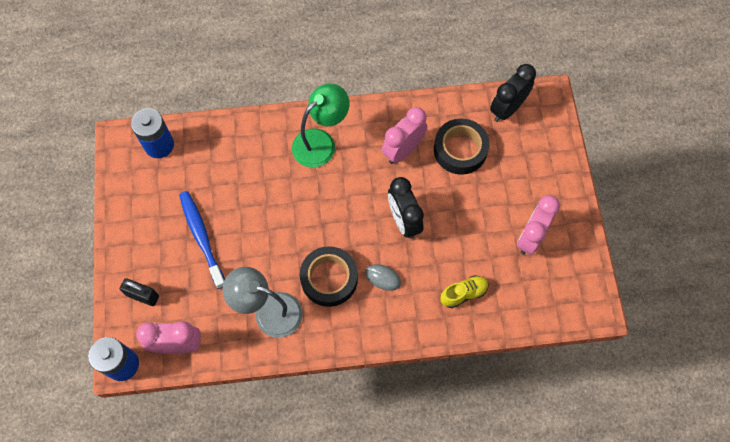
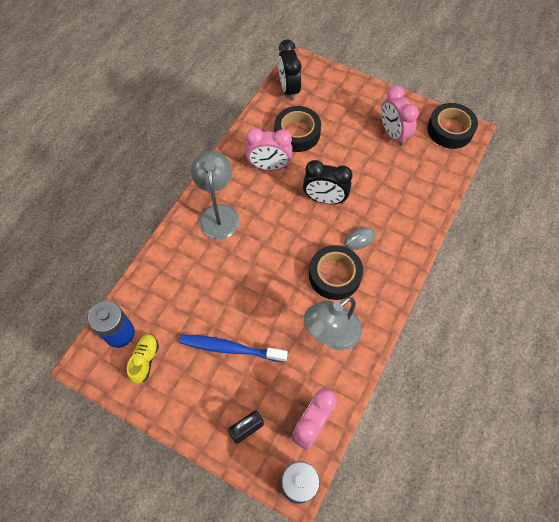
camera: 55 degrees left, 5 degrees down
(321, 142) = (218, 214): green lamp -> grey lamp
(403, 150) = (269, 166): pink clock -> pink clock turned 75 degrees counterclockwise
(463, 293) = (407, 197): yellow shoe -> yellow shoe (145, 360)
(581, 290) = (450, 130): none -> black tape

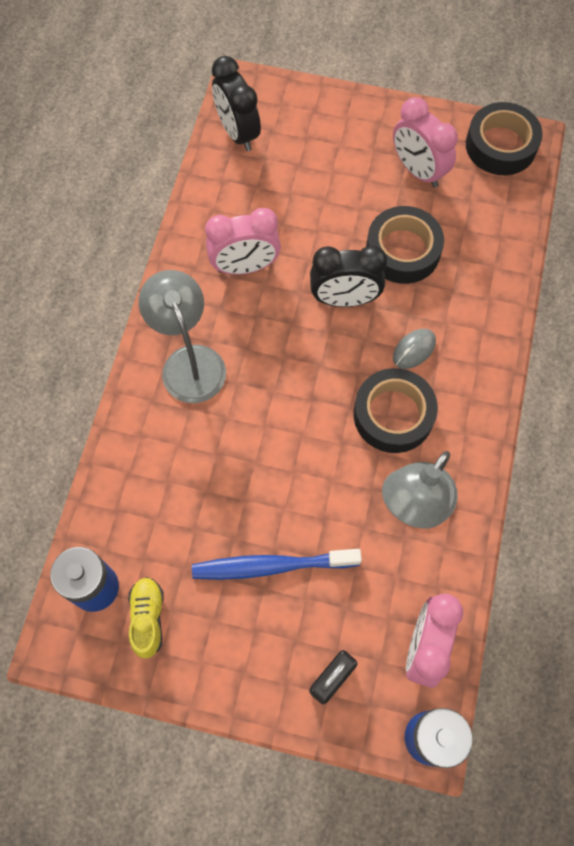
camera: 15 degrees left, 5 degrees up
(297, 133) = (272, 203): black tape -> black tape (403, 251)

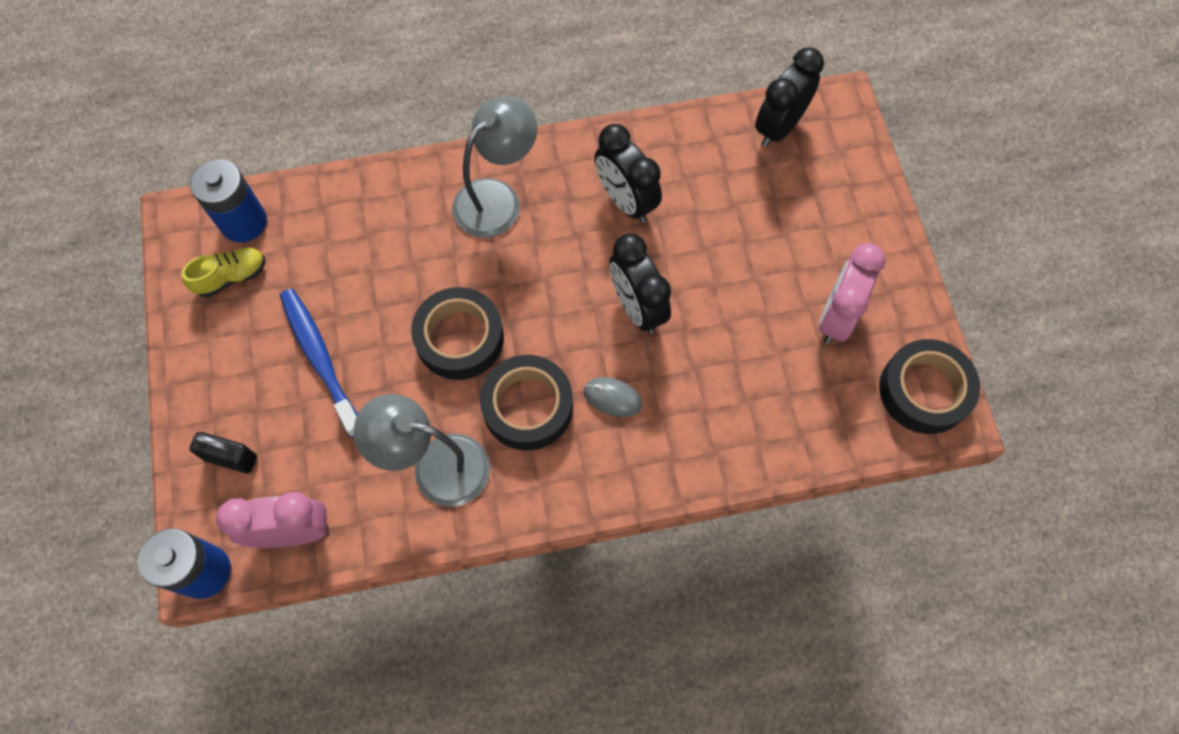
camera: 65 degrees right, 0 degrees up
(245, 267) = (625, 201): pink clock -> black clock
(403, 251) = (726, 340): black tape -> black tape (460, 338)

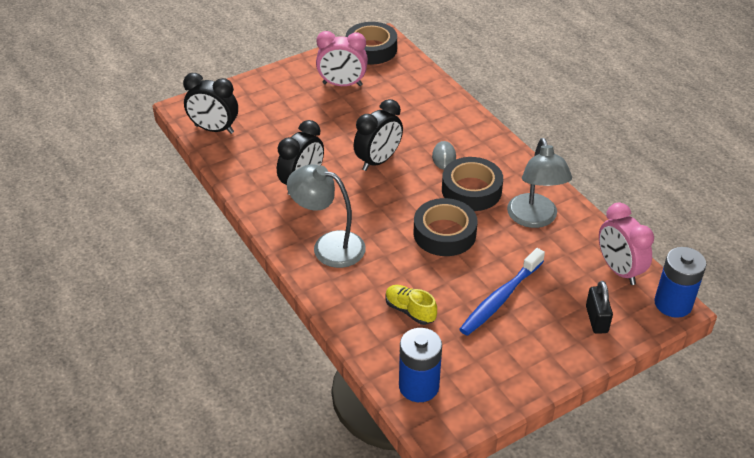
camera: 110 degrees left, 25 degrees down
(231, 277) = (468, 374): yellow shoe -> yellow shoe (410, 311)

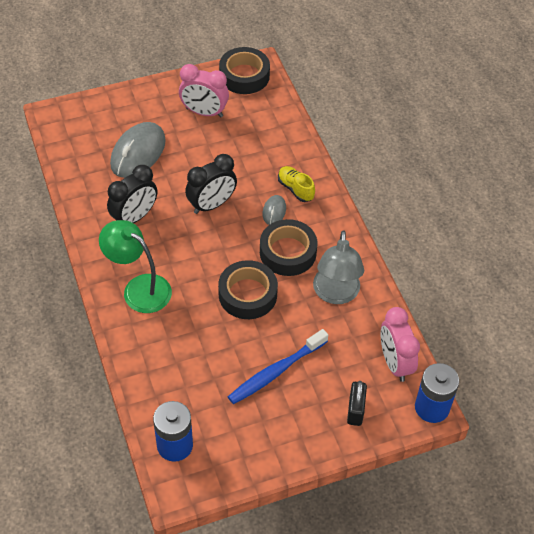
camera: 10 degrees right, 10 degrees up
(214, 129) = (71, 143): black clock -> none
(286, 127) = (138, 152): none -> grey mouse
(328, 246) = (139, 288): grey lamp -> green lamp
(410, 311) = (191, 369): yellow shoe -> yellow shoe (295, 189)

